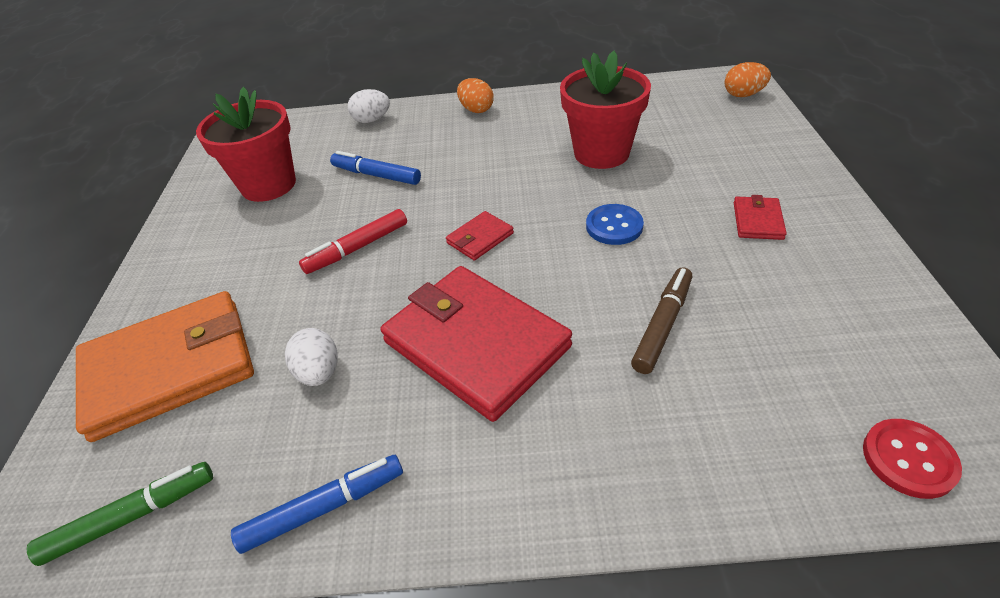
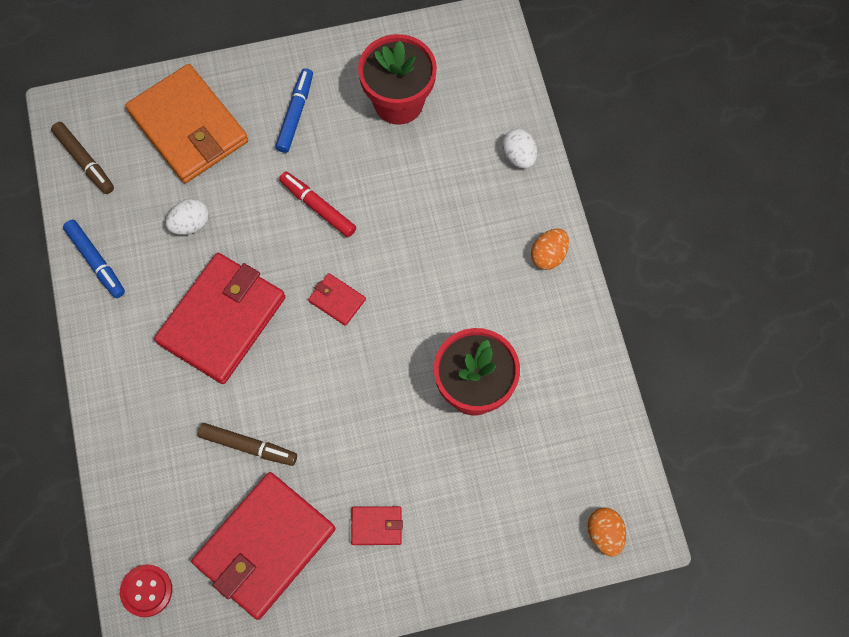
camera: 75 degrees right, 25 degrees up
(131, 517) = (84, 161): green marker -> brown marker
(376, 175) = (420, 191): blue marker -> blue marker (295, 114)
(614, 226) = (360, 407): blue button -> none
(802, 315) = (265, 546): none -> red wallet

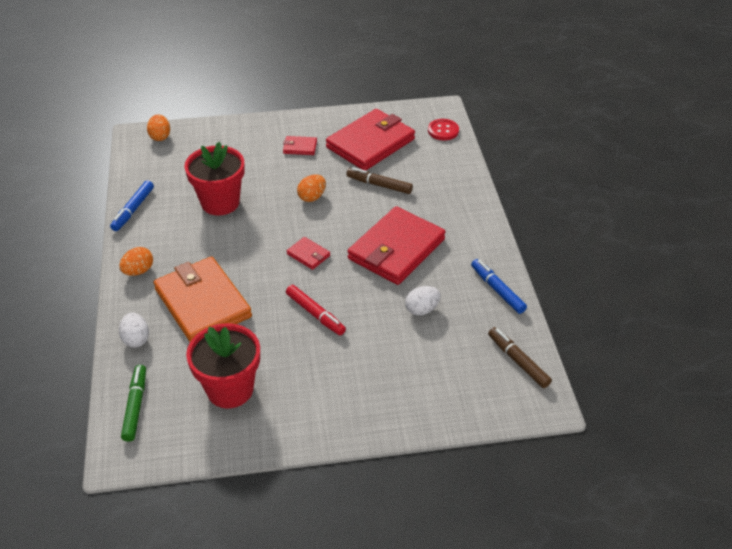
camera: 175 degrees left, 25 degrees down
(188, 127) = (426, 382): orange wallet -> orange wallet (202, 303)
(295, 114) = (327, 386): blue marker -> blue marker (133, 210)
(344, 411) = (312, 197): none -> orange egg
(493, 76) = (135, 406): none -> green marker

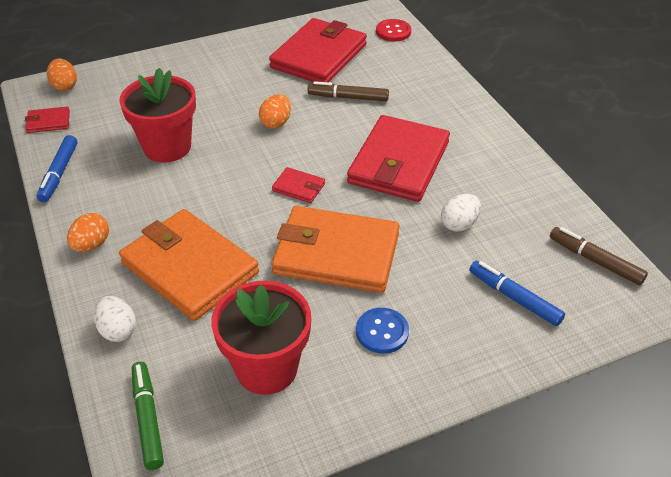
camera: 15 degrees left, 0 degrees up
(300, 147) = (239, 72): red wallet -> red wallet (48, 122)
(315, 314) = (336, 253): red marker -> orange wallet
(325, 381) = (382, 332): none -> blue button
(497, 290) = (533, 186): blue marker -> blue marker (514, 298)

